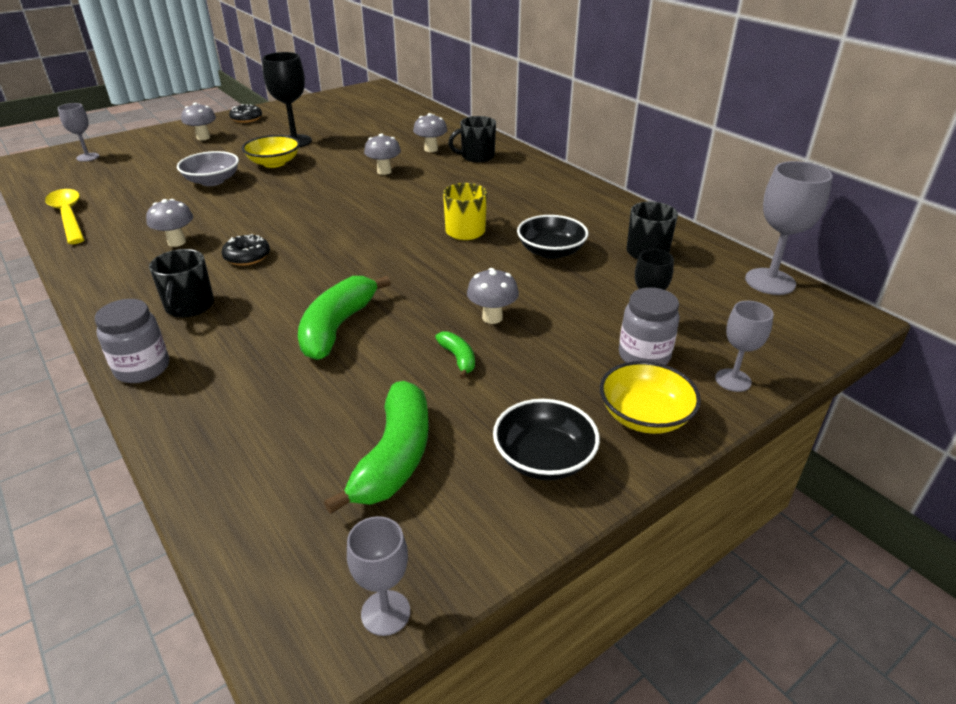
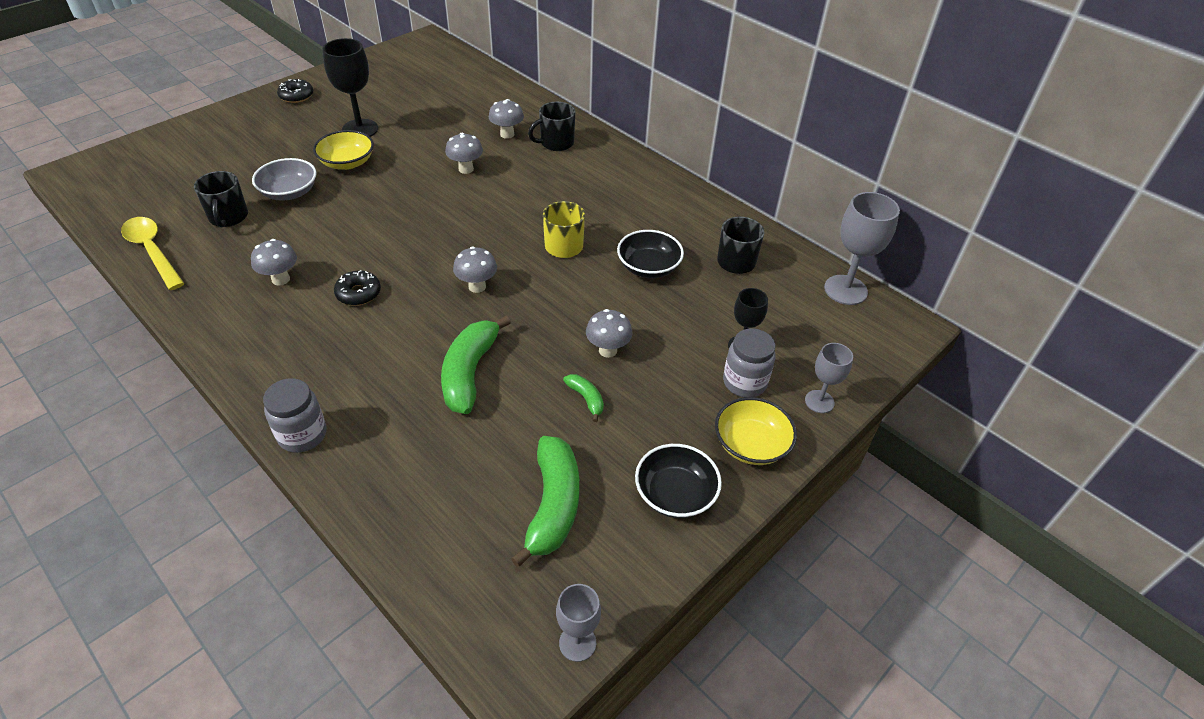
camera: 10 degrees left, 10 degrees up
(88, 157) = (138, 164): grey goblet -> none
(189, 306) = (321, 359): black mug -> black mug (228, 217)
(203, 138) = (257, 128): grey mushroom -> grey mushroom (477, 286)

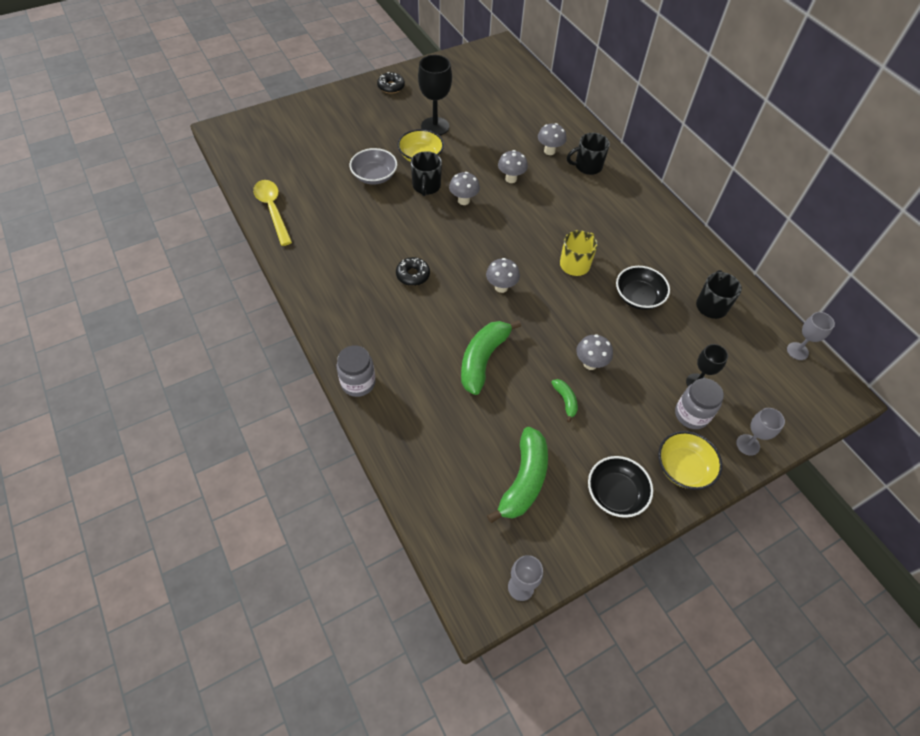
camera: 15 degrees right, 10 degrees up
(228, 217) = (328, 190): black mug -> black mug (426, 186)
(281, 279) = (359, 252): grey mushroom -> grey mushroom (463, 200)
(845, 290) = (797, 351): grey goblet -> grey goblet, size x0.60

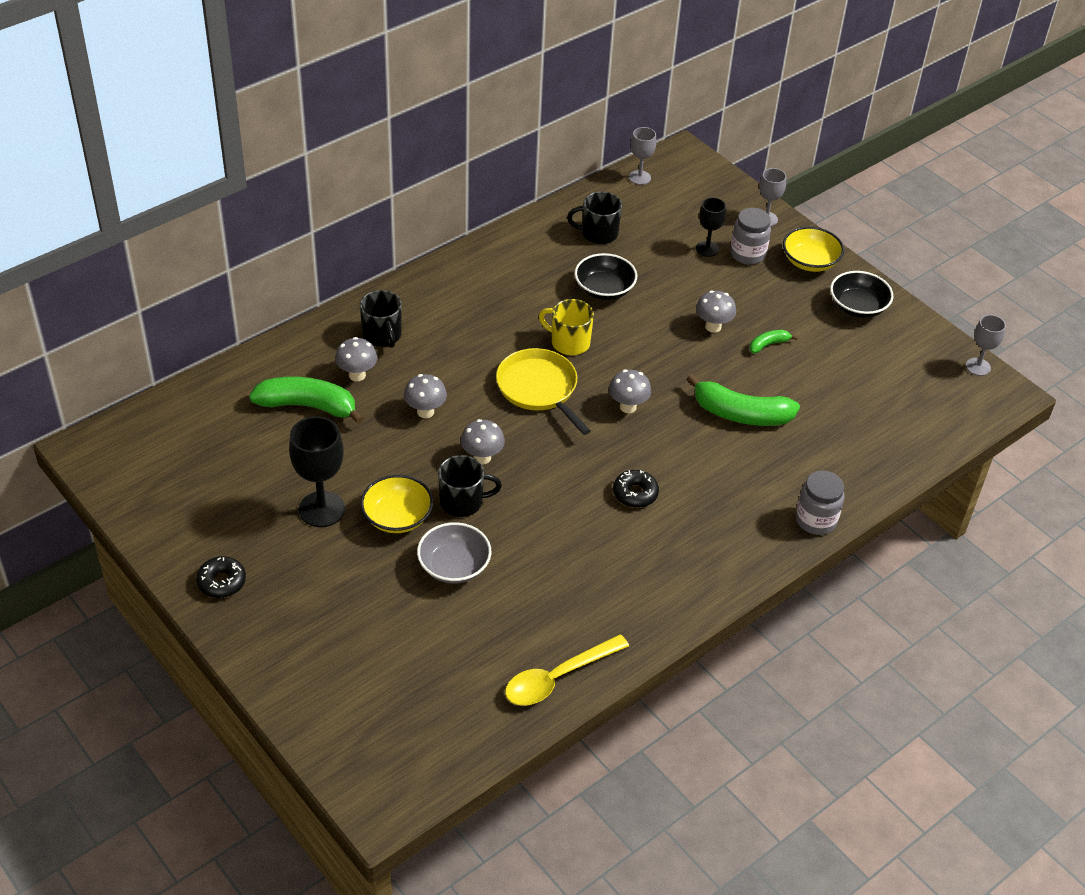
camera: 100 degrees left, 10 degrees down
(524, 480) = (873, 371): green banana -> green banana (308, 406)
(526, 239) = (539, 388): none -> yellow pan

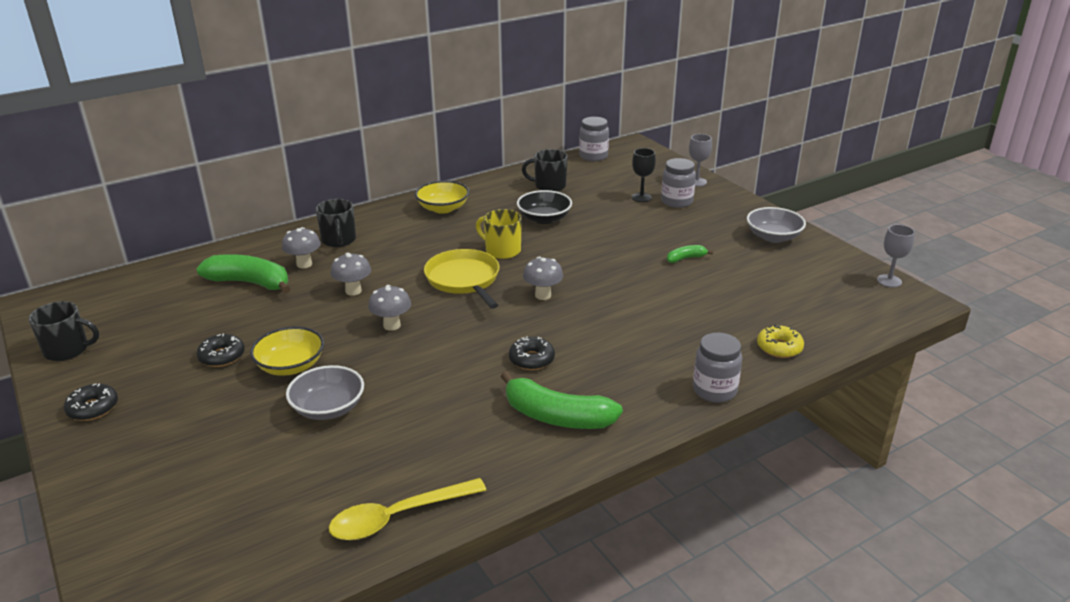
camera: 10 degrees right, 15 degrees down
(322, 509) = (222, 356): black goblet -> black donut
(462, 502) = (359, 357): black mug -> black mug (67, 350)
(639, 177) = (593, 156): grey goblet -> grey jar
(713, 327) = (636, 245): grey mushroom -> none
(740, 414) = (650, 305): green banana -> green banana (556, 417)
(810, 261) = (732, 208): yellow bowl -> yellow bowl (443, 208)
(858, 307) = (773, 237): black bowl -> grey bowl
(872, 463) = (779, 347): none -> yellow donut

